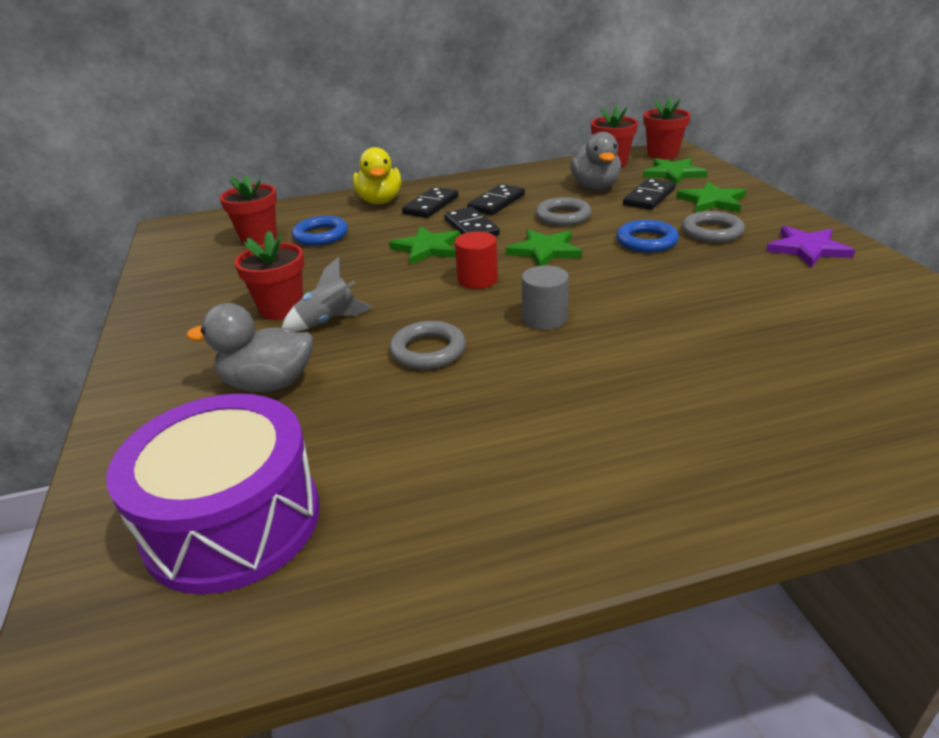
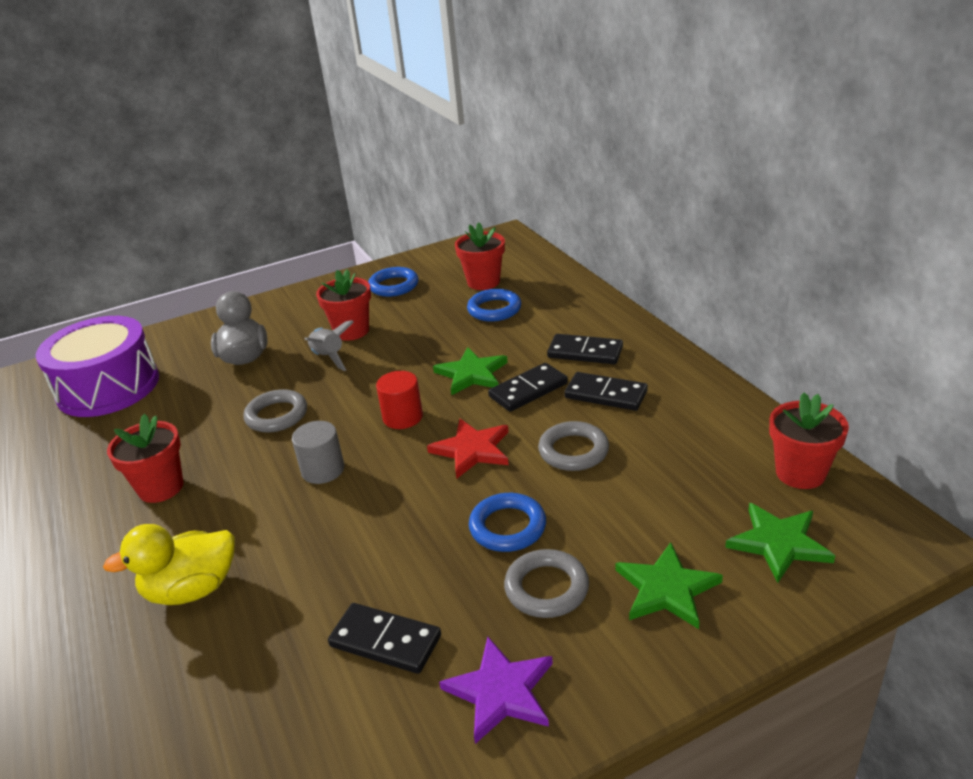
camera: 80 degrees right, 0 degrees up
(203, 284) = (394, 286): none -> blue ring
(380, 201) = (590, 319): yellow duck -> yellow duck (192, 589)
(545, 251) = (472, 450): green star -> red star
(595, 186) = (689, 466): grey duck -> none
(649, 197) = (662, 521): black domino -> black domino (385, 641)
(662, 154) = (875, 526): red flower pot -> red flower pot (161, 487)

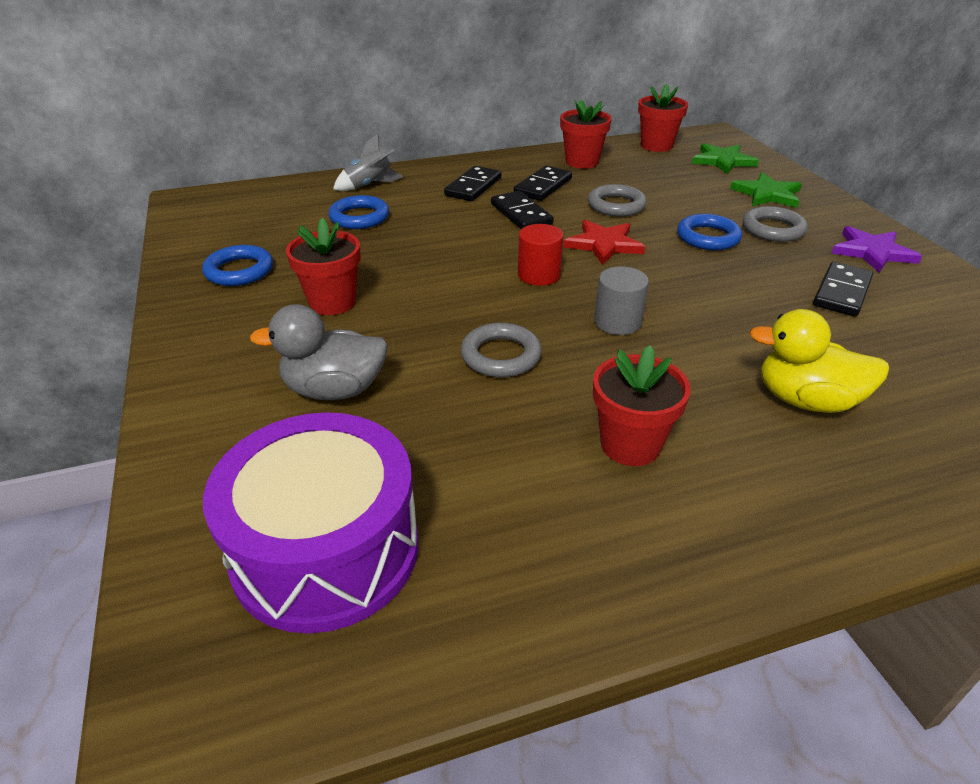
camera: 85 degrees left, 5 degrees up
(192, 589) = (806, 400): yellow duck -> yellow duck turned 120 degrees clockwise
(329, 358) = (387, 319): grey rocket -> grey rocket (369, 185)
(472, 374) = (478, 236): green star -> none
(483, 282) = (291, 218): red flower pot -> red flower pot (582, 162)

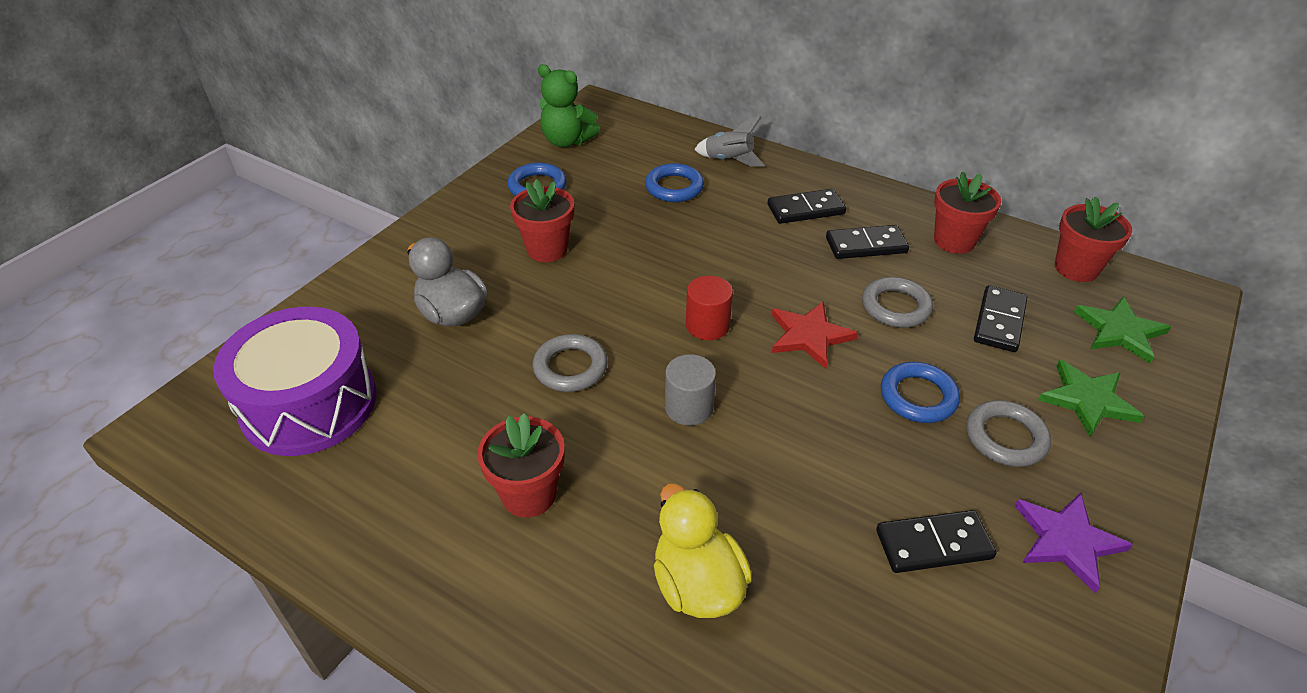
camera: 50 degrees right, 5 degrees up
(207, 232) = (567, 141): none -> green teddy bear
(521, 214) = (795, 261): black domino -> black domino (999, 321)

